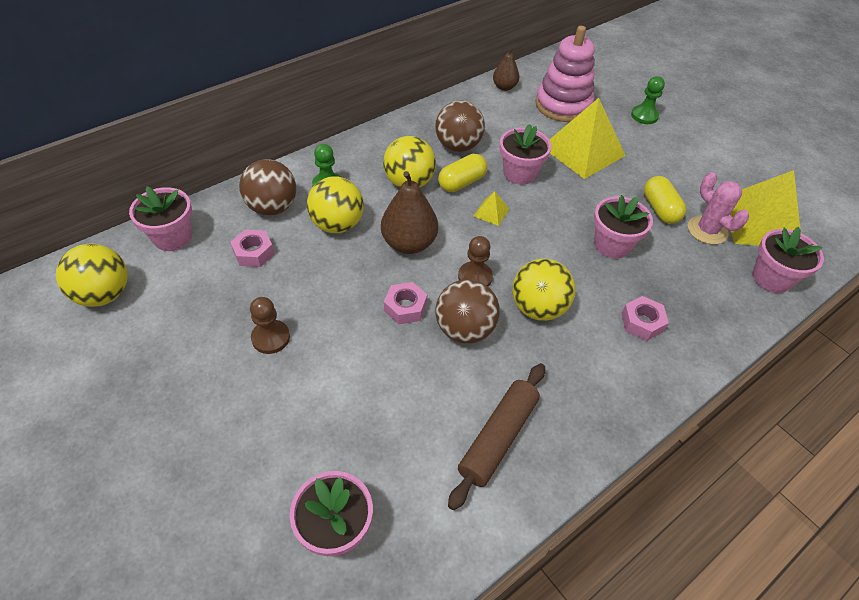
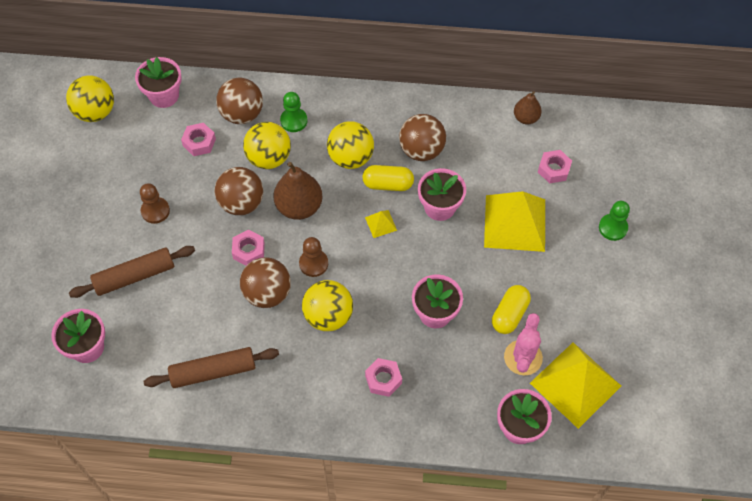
camera: 45 degrees right, 10 degrees up
(314, 413) = (135, 276): none -> brown rolling pin
(353, 274) = (241, 203): none -> brown ball
(563, 105) = (554, 169): pink stacking toy -> pink nut

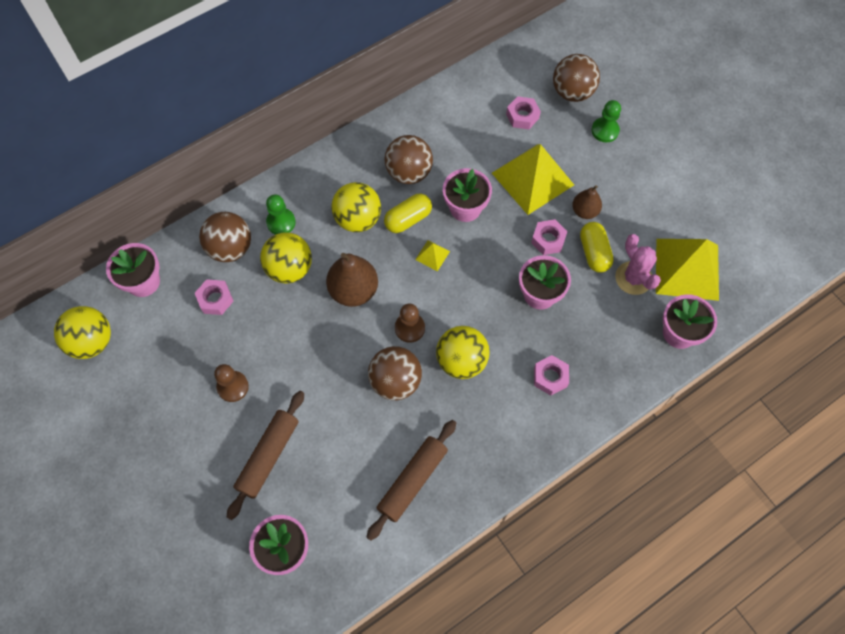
camera: 40 degrees left, 5 degrees up
(241, 203) = (302, 324): brown ball -> brown ball (572, 92)
(248, 251) = (346, 358): pink nut -> pink nut (548, 240)
(526, 118) = (465, 90): brown pear -> brown pear (584, 211)

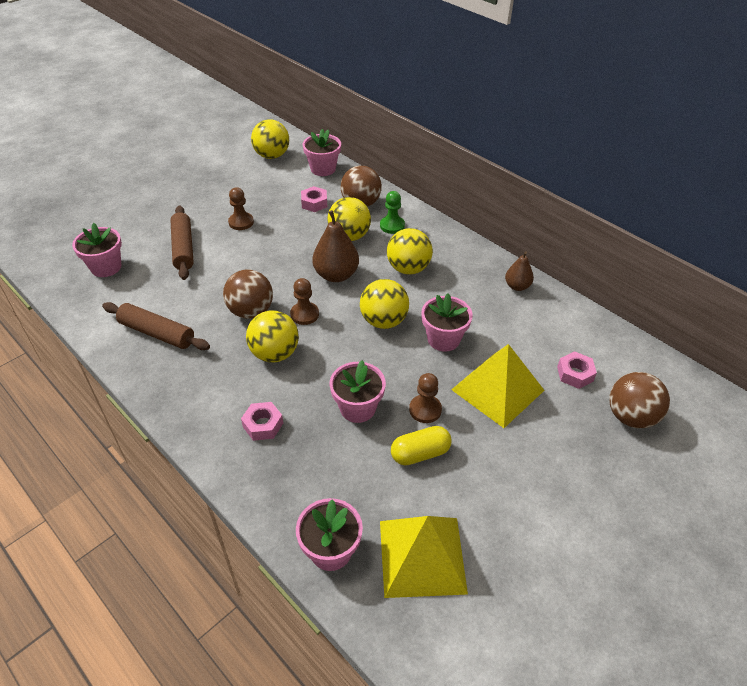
camera: 80 degrees right, 20 degrees down
(268, 456) = (183, 248): brown rolling pin -> brown rolling pin turned 60 degrees clockwise
(408, 219) = (418, 300): yellow capsule -> none
(409, 172) = (469, 295): brown ball -> none
(432, 255) = (383, 321): yellow pyramid -> yellow ball
(548, 240) = (425, 410): pink nut -> brown pawn
(584, 211) = (472, 441): brown pear -> brown pear (517, 286)
(605, 130) = (591, 453): green pawn -> none
(633, 278) = (396, 496): pink cactus -> none

